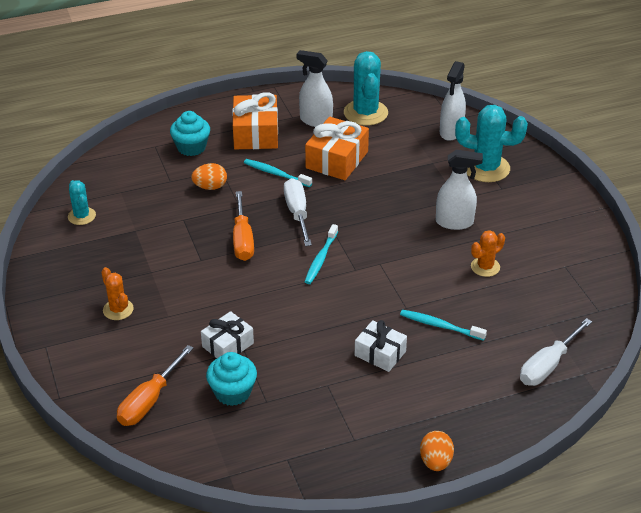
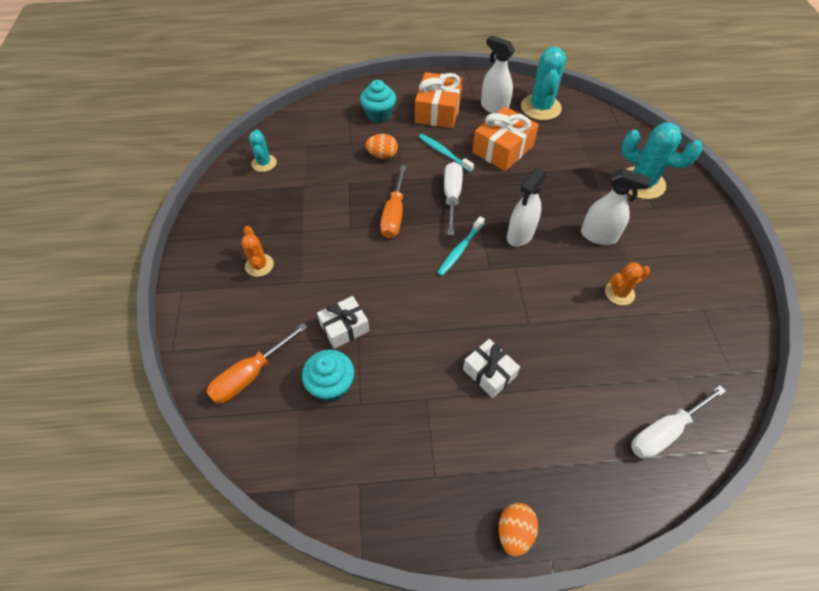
camera: 15 degrees right, 15 degrees up
(440, 326) = (558, 353): turquoise toothbrush -> none
(451, 132) = (615, 139): white spray bottle -> white spray bottle (520, 235)

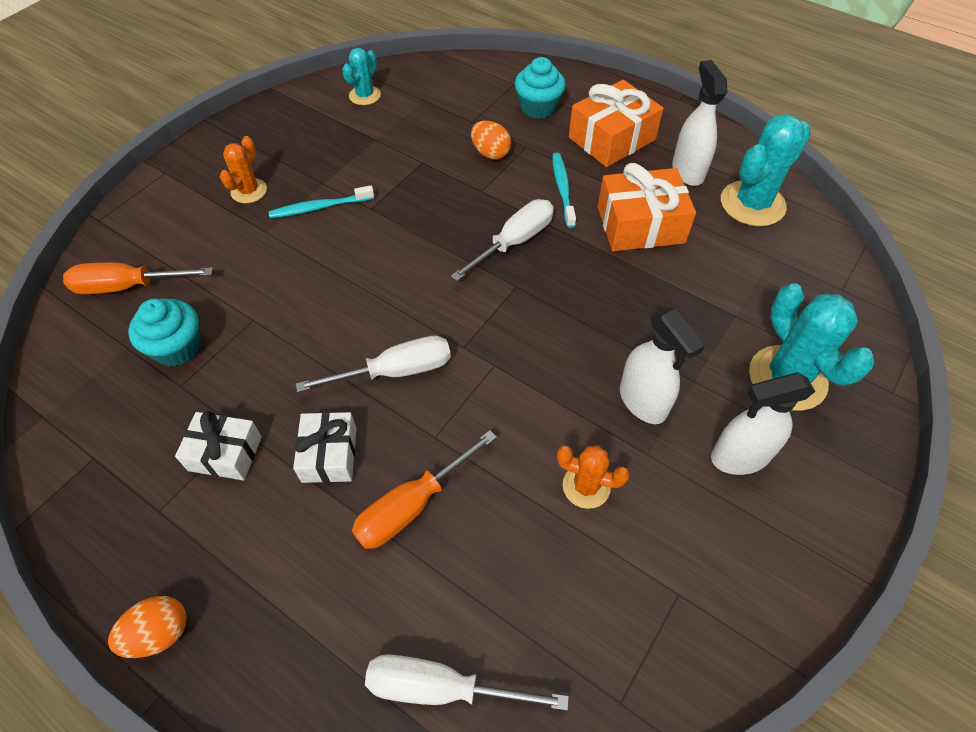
camera: 40 degrees right, 0 degrees up
(344, 327) = (251, 302): white gift -> white gift (225, 453)
(394, 215) = (429, 222): orange screwdriver -> orange screwdriver (411, 506)
(460, 250) = (454, 304): turquoise toothbrush -> turquoise toothbrush (320, 207)
(471, 305) = (396, 371): none -> white screwdriver
(520, 235) = (542, 334): white spray bottle -> white spray bottle (739, 457)

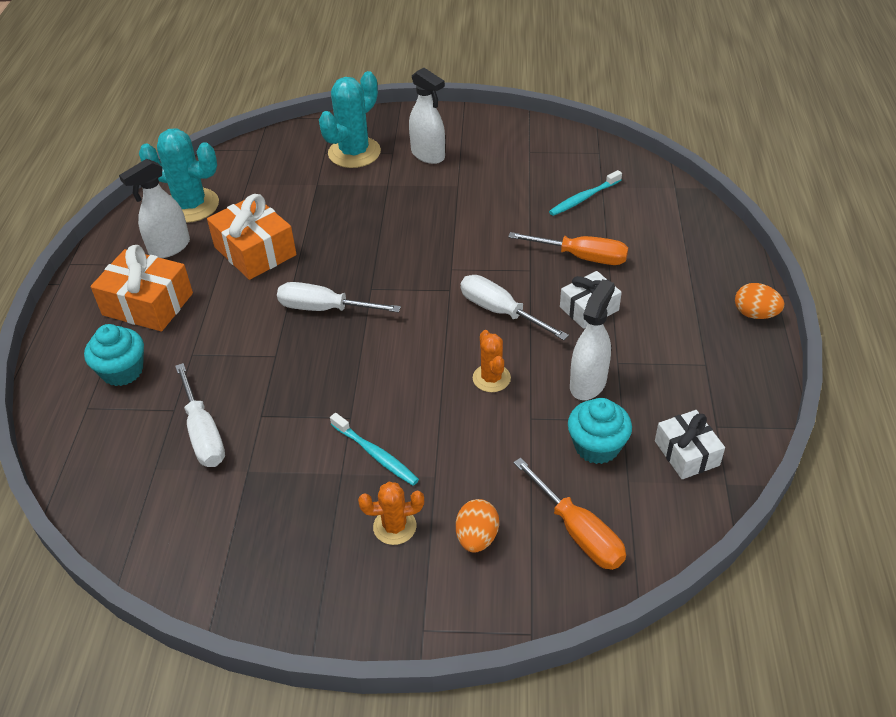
camera: 120 degrees left, 10 degrees down
(225, 453) = (640, 358): white gift -> white gift (686, 453)
(365, 95) = (174, 525): turquoise cactus -> none
(440, 687) = (656, 204): white screwdriver -> white screwdriver (203, 434)
(490, 153) = (217, 373): orange egg -> orange egg (477, 537)
(562, 189) = (239, 307): turquoise toothbrush -> turquoise toothbrush (583, 198)
(586, 486) = (501, 199): orange cactus -> orange cactus (491, 378)
(643, 402) = (422, 198): white spray bottle -> white spray bottle (588, 383)

